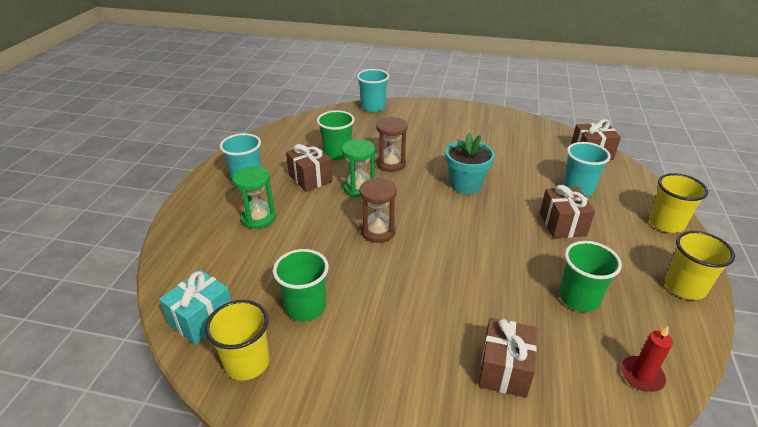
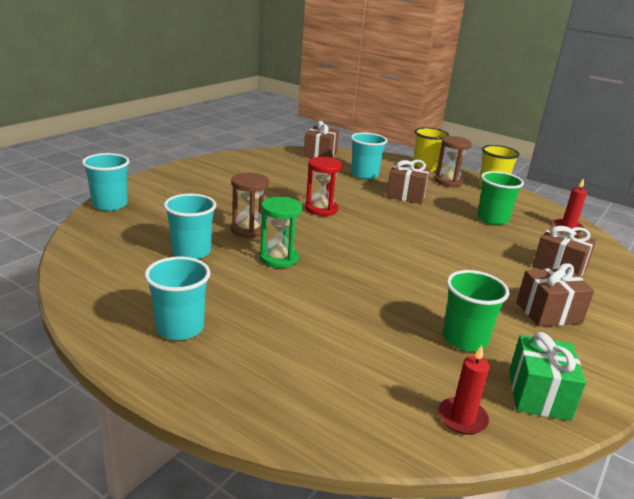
camera: 70 degrees left, 10 degrees down
(202, 319) = (462, 418): turquoise gift -> red candle
(247, 363) = (538, 394): yellow cup -> green gift
(258, 218) = (283, 337): green hourglass -> none
(310, 178) = (228, 282): brown gift -> brown gift (548, 313)
(337, 153) = (191, 252): green cup -> turquoise cup
(378, 231) = (364, 269): brown hourglass -> brown hourglass (448, 181)
(465, 184) = (321, 209): turquoise flower pot -> red hourglass

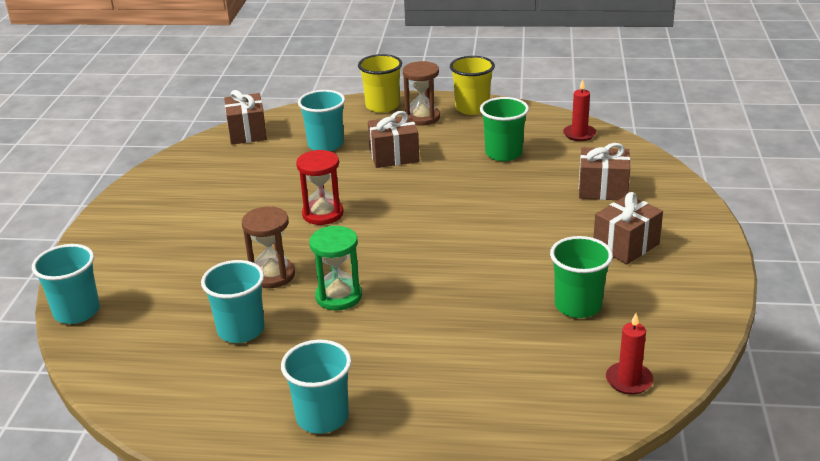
camera: 25 degrees left, 5 degrees up
(538, 394) = (669, 331): green gift -> none

